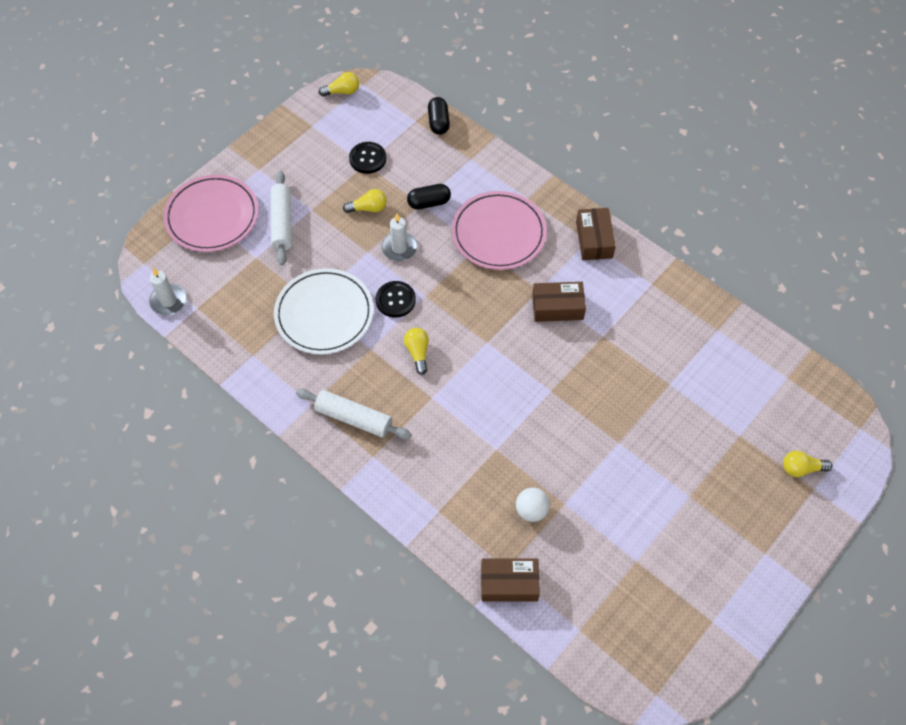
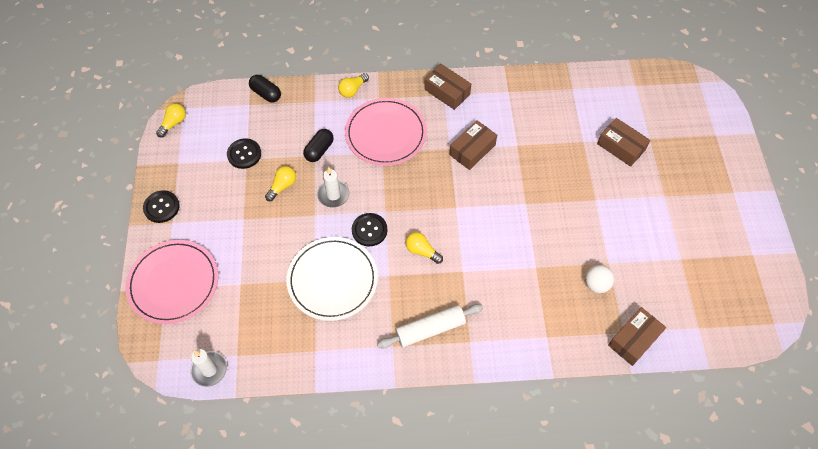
camera: 45 degrees left, 0 degrees up
(264, 151) = (161, 207): none -> black button
(282, 223) = (232, 245): white rolling pin -> none
(700, 419) = (621, 147): none -> brown box
(801, 468) = (697, 129): yellow light bulb -> yellow light bulb (352, 90)

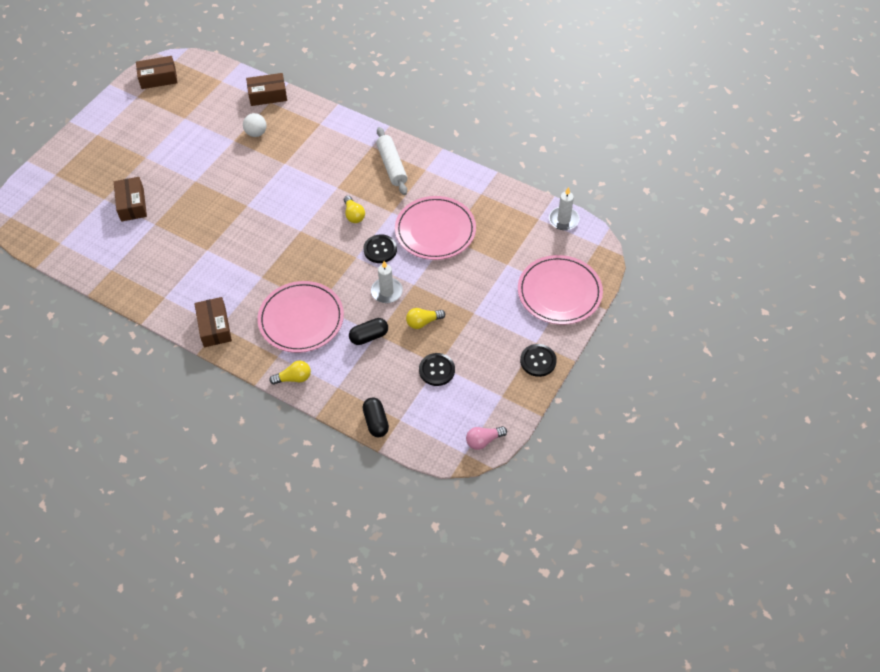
camera: 145 degrees left, 5 degrees down
(174, 123) = (483, 441): yellow light bulb -> pink light bulb
(332, 280) = (435, 230): white plate -> pink plate
(430, 329) = (391, 166): white rolling pin -> white rolling pin turned 60 degrees clockwise
(472, 150) = (245, 265): brown box -> brown box (158, 78)

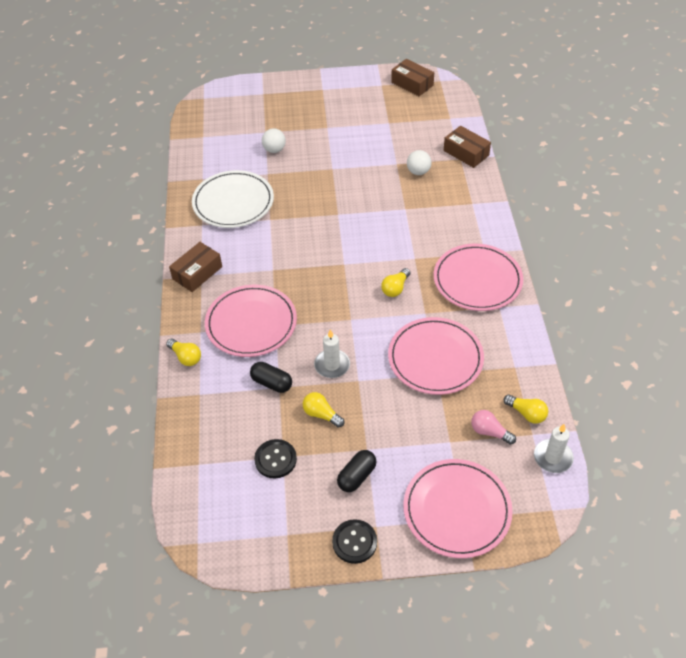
camera: 55 degrees right, 5 degrees down
(132, 204) = (274, 150): brown box -> white ball
(162, 263) = (233, 202): none -> white plate
(376, 422) = (183, 446): black capsule -> black capsule (357, 476)
(380, 249) = (374, 331): black button -> none
(391, 166) = (477, 280): white rolling pin -> pink plate
(483, 441) = (223, 550): pink light bulb -> pink light bulb (489, 432)
(521, 211) = (526, 413): none -> yellow light bulb

